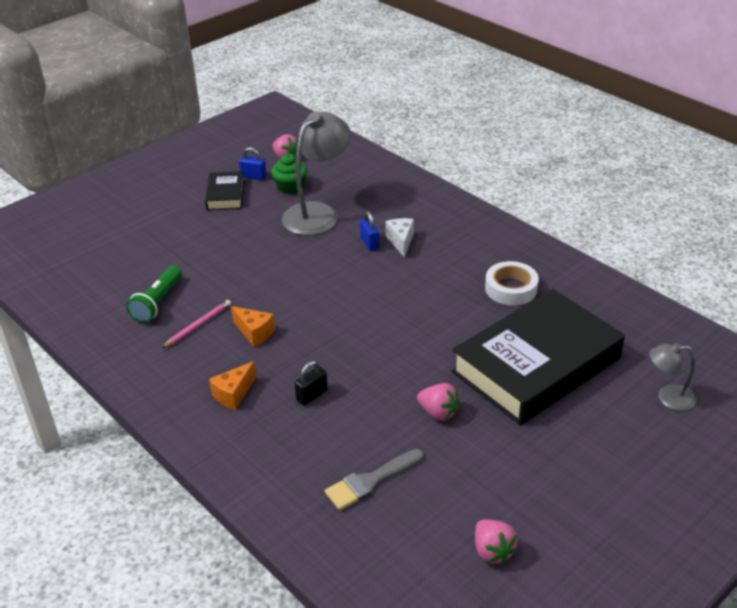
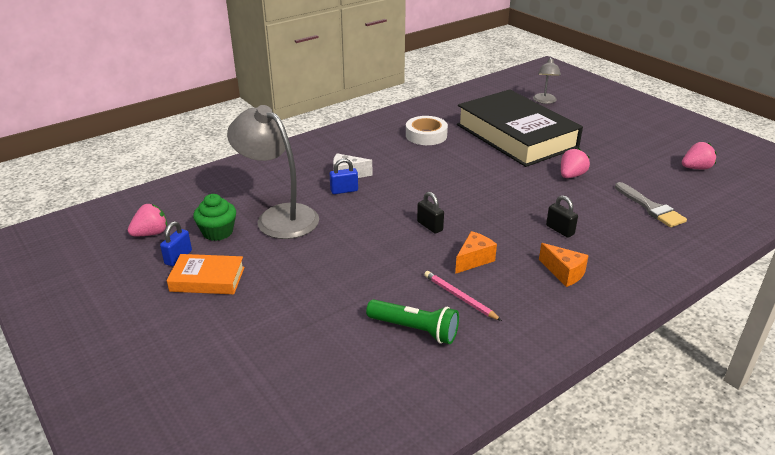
camera: 85 degrees left, 5 degrees down
(226, 195) = (207, 279): black book -> orange book
(310, 302) = (430, 226): none -> black padlock

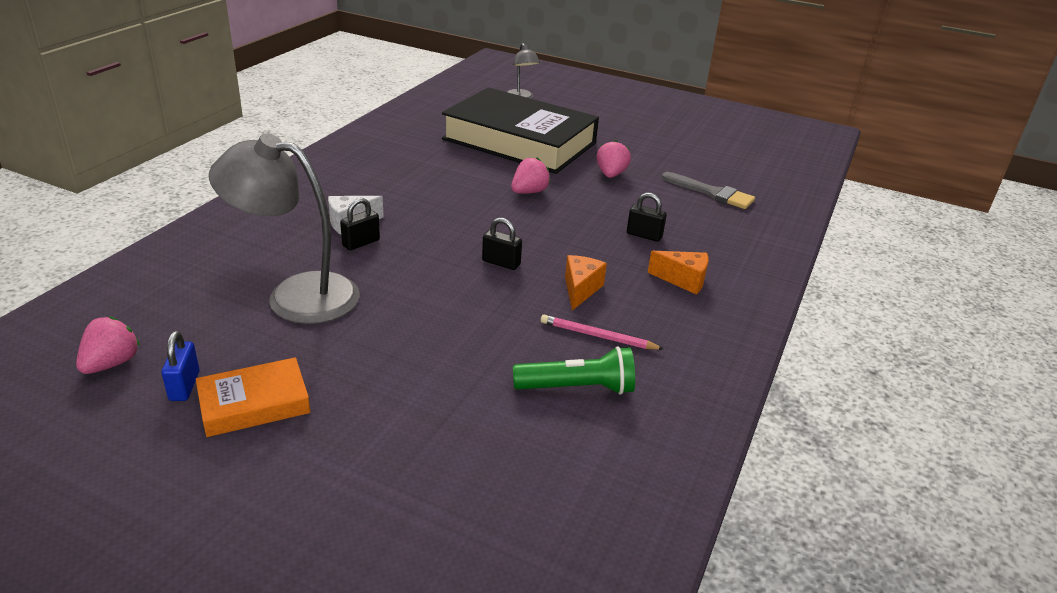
camera: 30 degrees left, 0 degrees up
(218, 232) = (220, 336): green cupcake -> none
(344, 190) = (361, 243): blue padlock -> black padlock
(426, 135) = (414, 157): white tape -> none
(696, 168) = (721, 145): pink strawberry -> pink strawberry (529, 192)

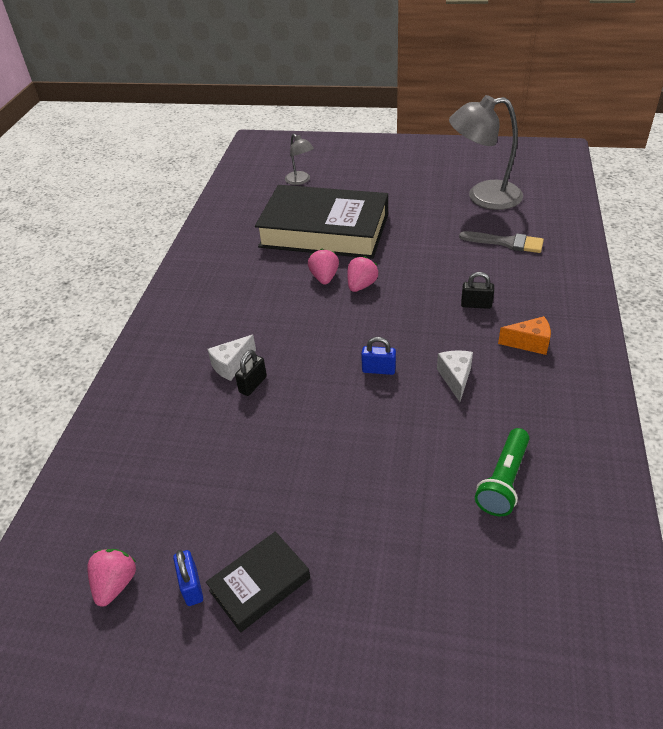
camera: 10 degrees left, 10 degrees up
(254, 403) = (260, 584): orange book -> black book
(296, 295) = (230, 458): grey lamp -> grey lamp (483, 197)
(501, 263) = (378, 370): black padlock -> blue padlock
(577, 388) = (503, 481): green flashlight -> green flashlight turned 135 degrees clockwise
(580, 290) = (455, 378): orange cheese -> white cheese
(598, 336) = (493, 422): pink pencil -> none
(611, 174) = (417, 246): pink strawberry -> pink strawberry (324, 278)

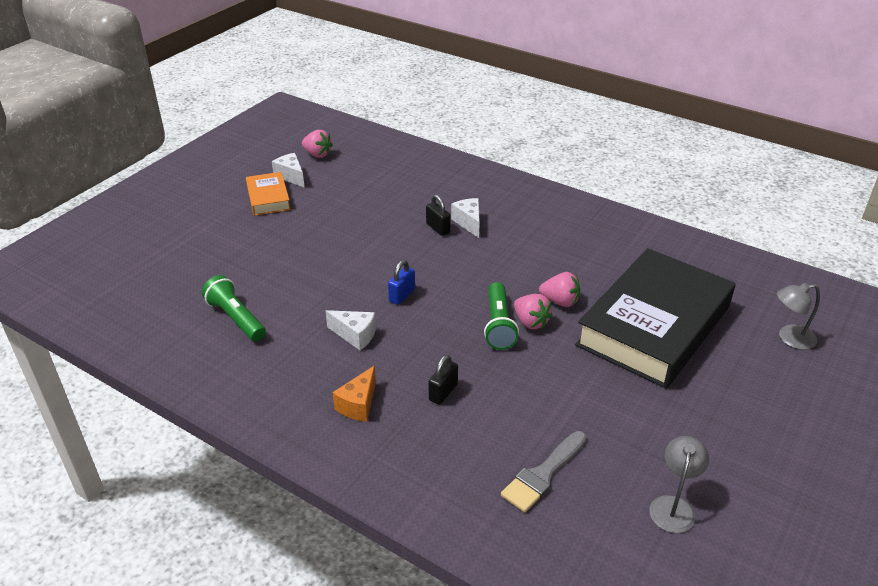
camera: 110 degrees right, 5 degrees down
(192, 586) = (291, 176): blue padlock -> white cheese
(260, 584) = (268, 198): black book -> orange book
(377, 300) = (498, 325): none -> green flashlight
(483, 197) = (673, 506): grey lamp -> grey lamp, size x0.51

